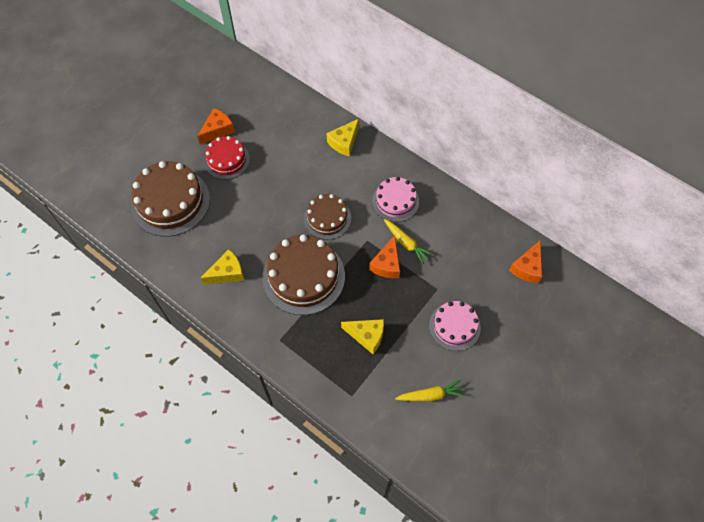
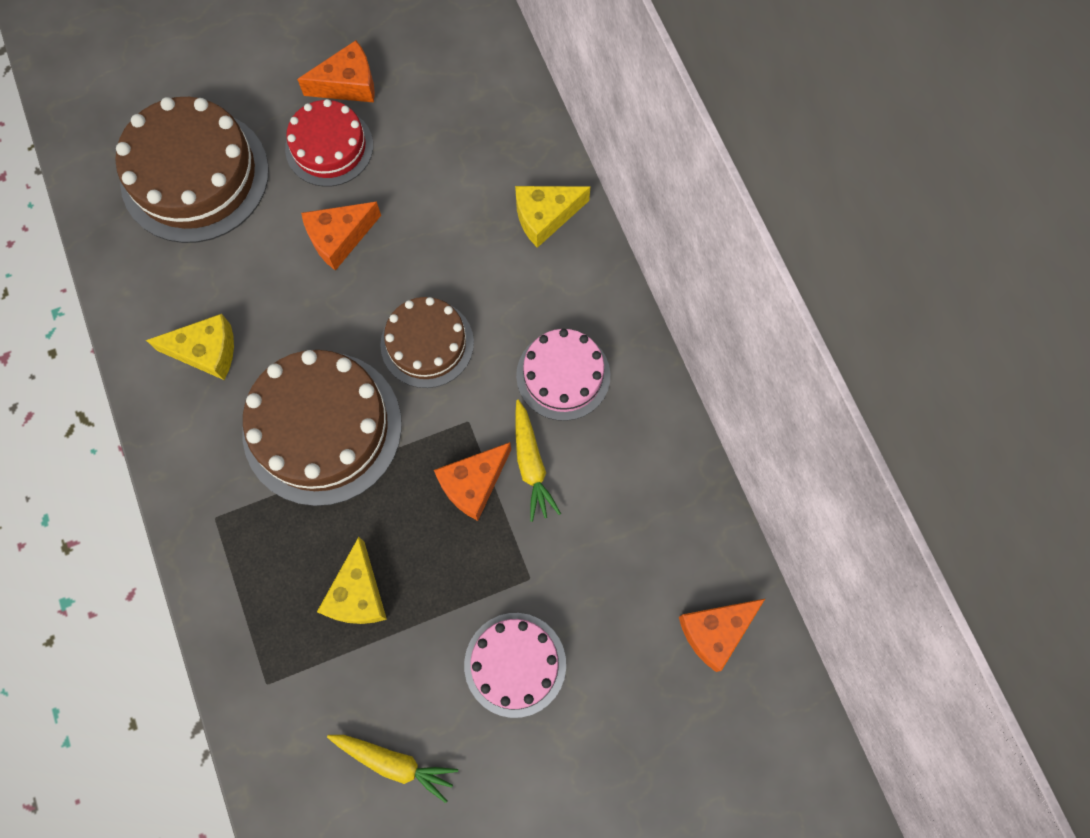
camera: 30 degrees right, 10 degrees up
(257, 195) = (339, 238): none -> orange cheese
(367, 336) = (358, 594): yellow cheese -> yellow cheese turned 45 degrees clockwise

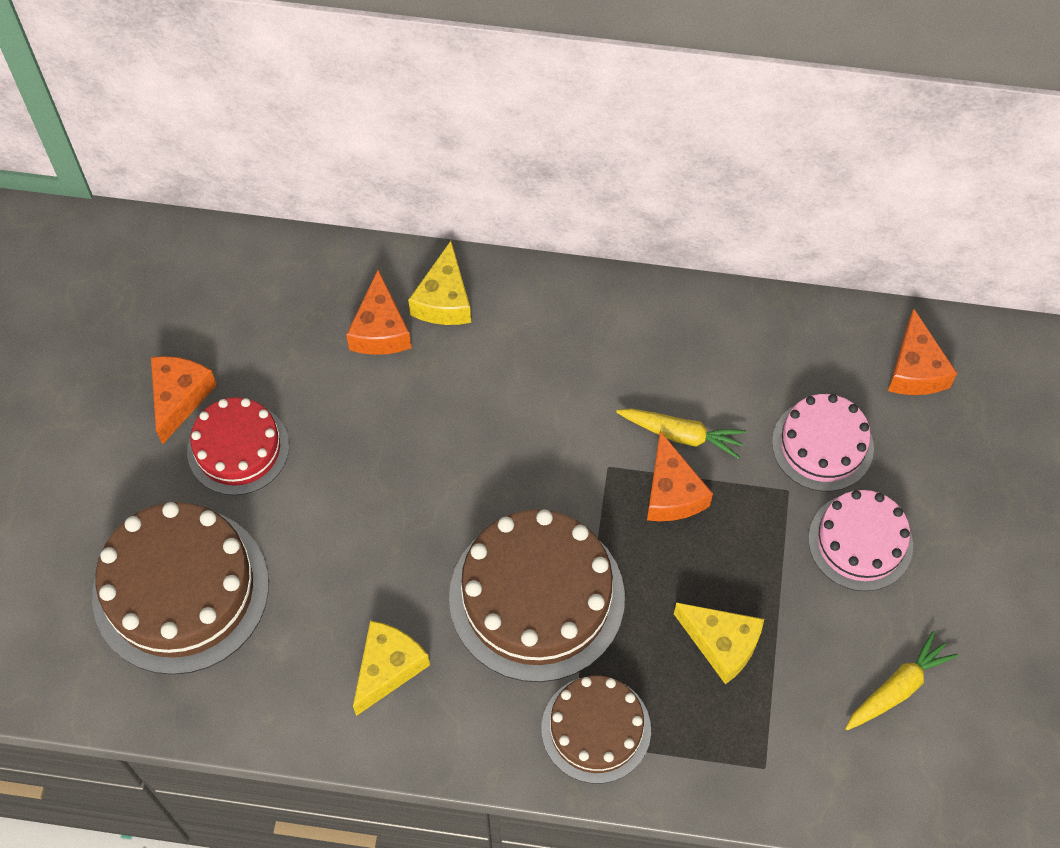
camera: 60 degrees left, 10 degrees down
(339, 238) = (345, 487): orange cheese -> orange cheese (380, 329)
(427, 343) = (508, 463): brown cake -> brown cake (596, 729)
(563, 375) = (611, 365): pink cake -> pink cake (822, 445)

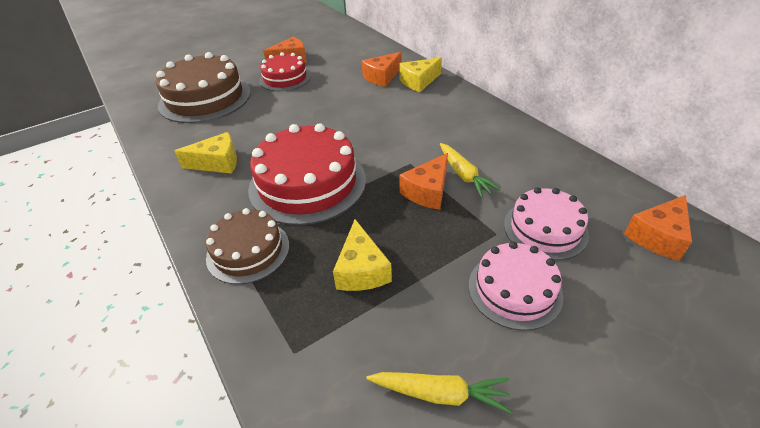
camera: 50 degrees right, 20 degrees down
(536, 597) = (307, 183): brown cake -> red cake

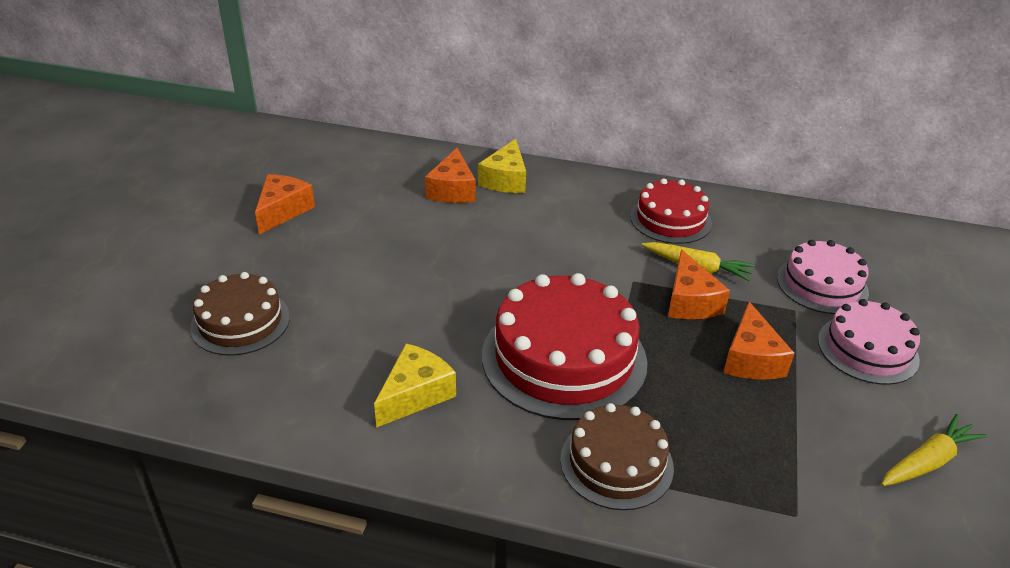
camera: 45 degrees left, 5 degrees down
(205, 98) = (240, 322): brown cake -> brown cake, size x0.60
(285, 78) = (320, 242): red cake -> red cake (670, 219)
(361, 270) = (742, 409): yellow cheese -> none
(658, 236) = (894, 248): orange cheese -> orange cheese (751, 359)

